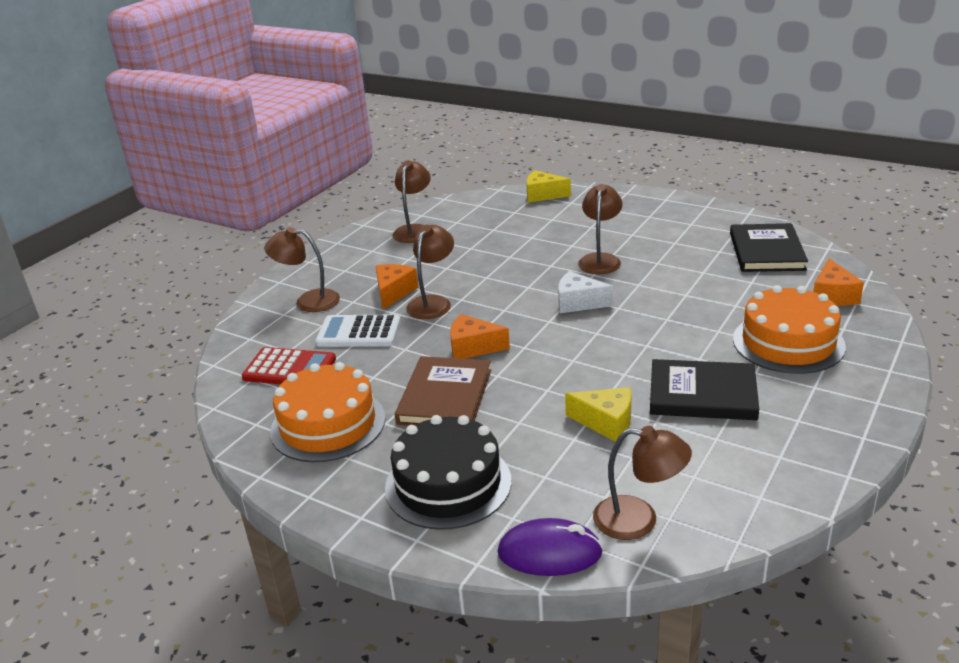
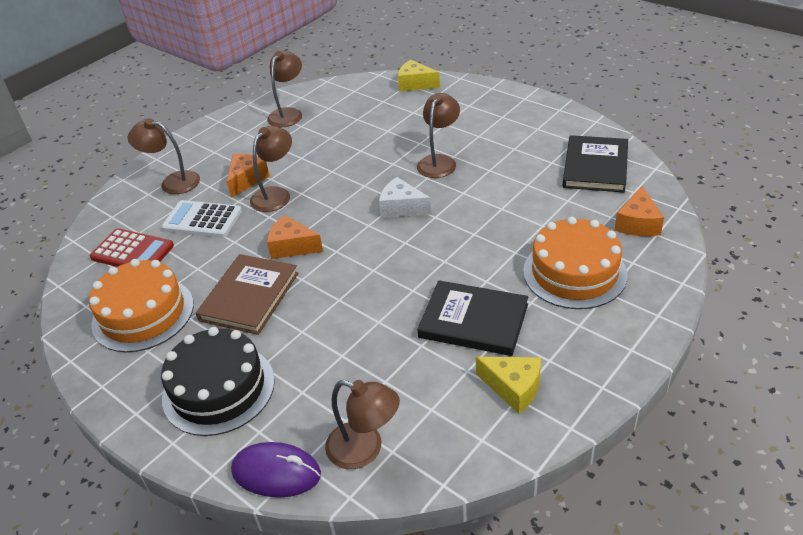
camera: 10 degrees right, 10 degrees up
(606, 422) = (376, 341): yellow cheese -> yellow cheese (513, 388)

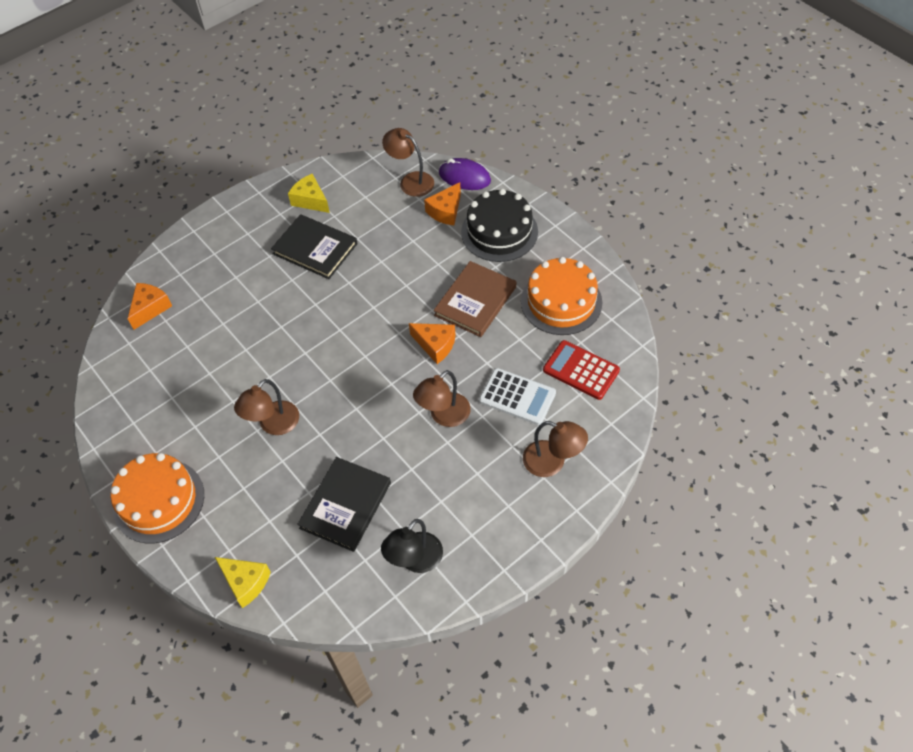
camera: 170 degrees left, 15 degrees up
(246, 180) = (472, 446): orange cheese -> orange cheese (446, 211)
(288, 114) = (415, 560): brown lamp -> black lamp
(401, 208) = (330, 370): white cheese -> none
(574, 272) = (225, 273): orange cake -> orange cake (158, 501)
(595, 167) = (138, 381): black book -> black book (345, 505)

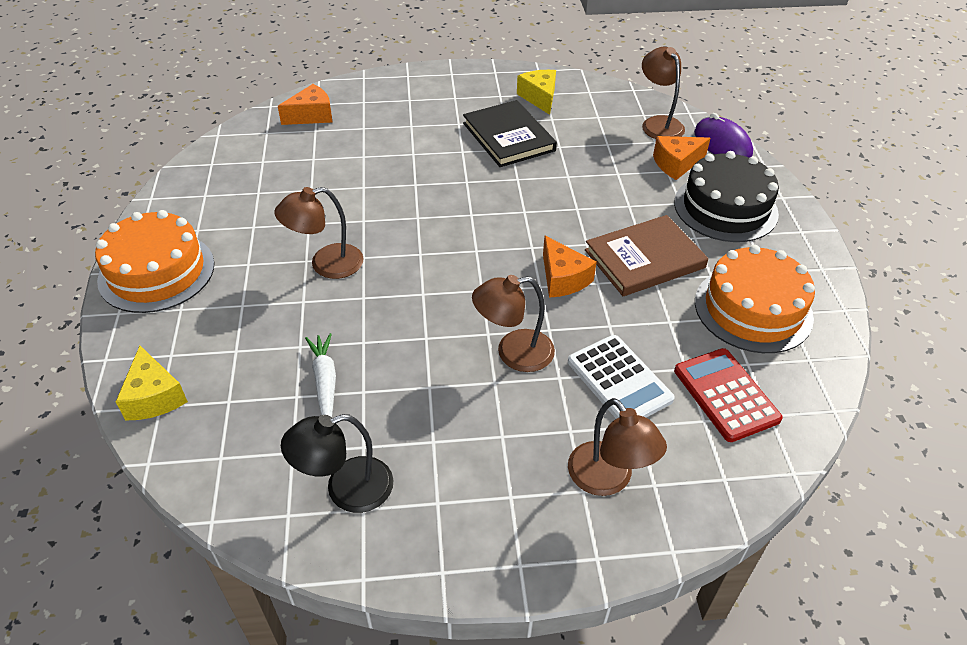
camera: 30 degrees right, 10 degrees down
(345, 505) = (325, 382): black book -> white carrot

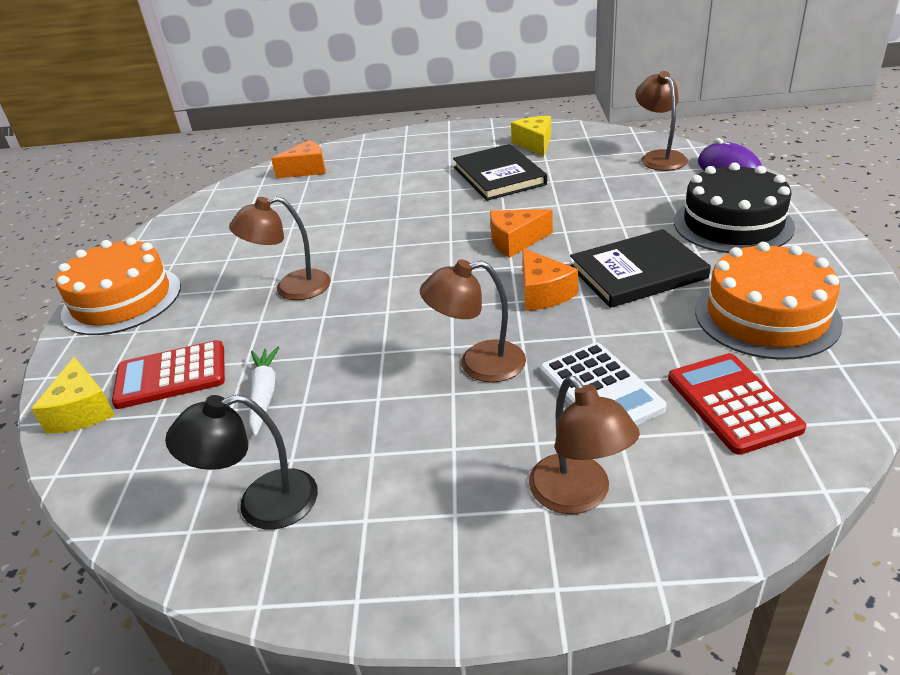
camera: 10 degrees right, 10 degrees down
(231, 360) = (171, 375): none -> red calculator
(644, 259) = (637, 272): brown book -> black book
(676, 164) = (677, 189): orange cheese -> orange cheese (515, 241)

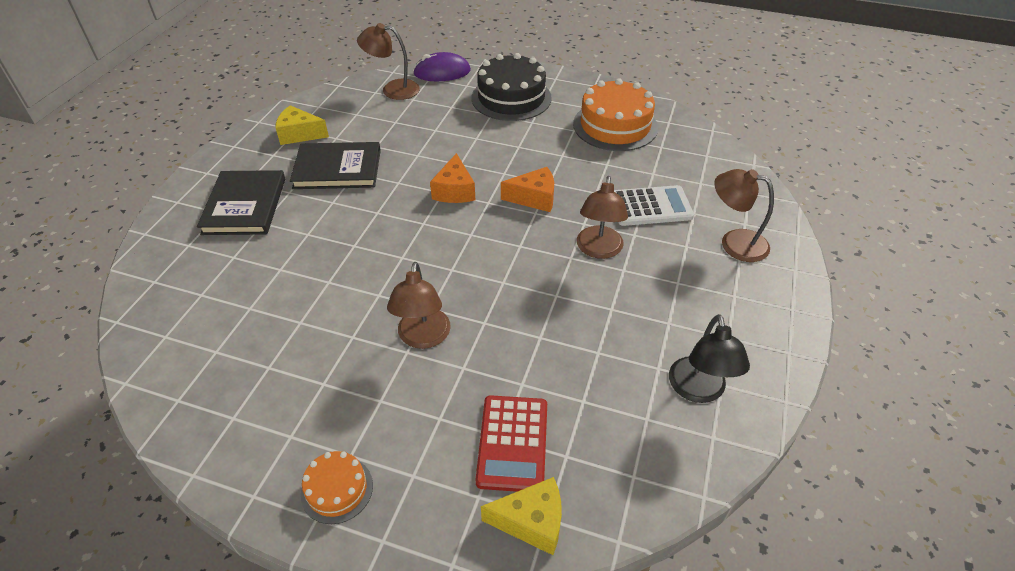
camera: 75 degrees left, 10 degrees up
(122, 300) = (337, 489): orange cake -> orange cake, size x0.52
(264, 395) = (575, 376): white carrot -> none
(306, 170) = (171, 291): orange cheese -> none
(578, 496) = (734, 243): brown lamp -> brown lamp turned 150 degrees counterclockwise
(637, 272) = (539, 152): black book -> black book (245, 206)
(732, 403) = (683, 166): red calculator -> none

